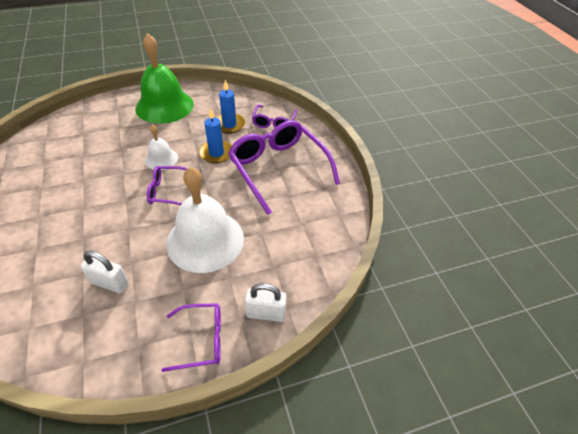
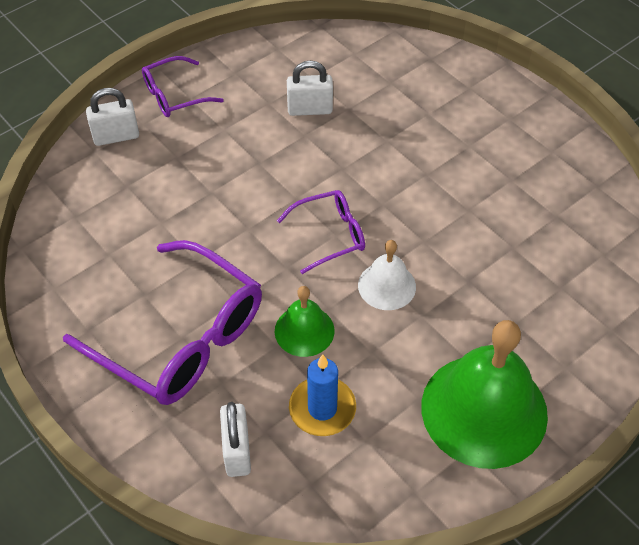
camera: 160 degrees right, 5 degrees up
(205, 240) = (232, 187): white bell -> none
(216, 153) = (304, 330): blue candle -> green bell
(274, 122) = (237, 451): purple glasses -> white padlock

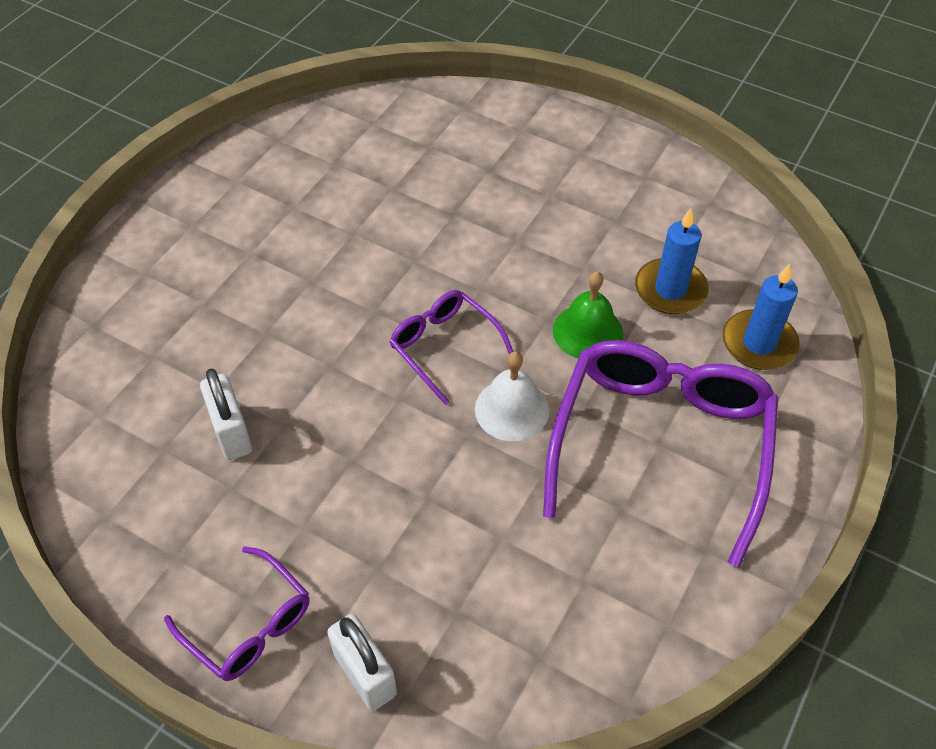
camera: 110 degrees left, 0 degrees up
(237, 451) = (759, 343): white padlock -> blue candle
(387, 286) = (492, 277): white bell -> white bell (511, 409)
(484, 410) = (600, 174): green bell -> none

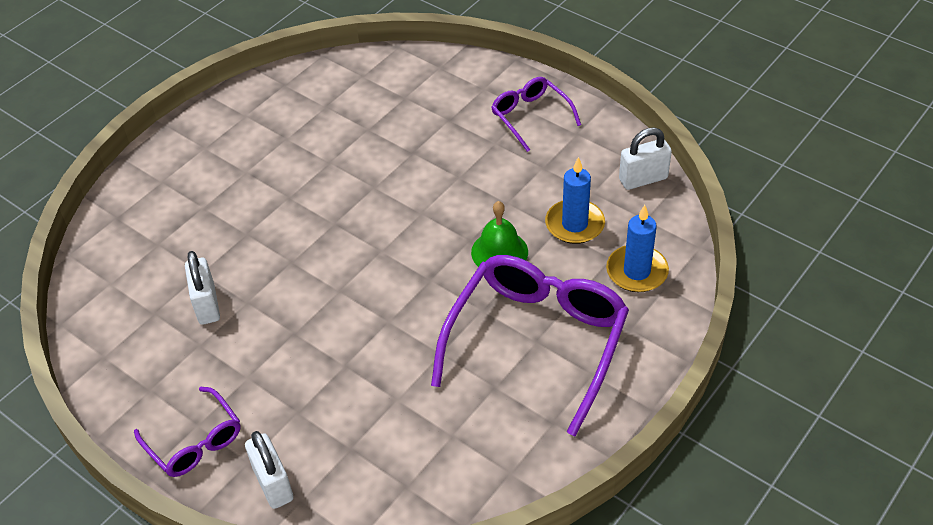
camera: 10 degrees right, 5 degrees down
(444, 347) = (382, 254): purple glasses -> purple glasses (530, 117)
(511, 409) = (425, 305): white bell -> none
(737, 227) = (643, 179): none -> white padlock

